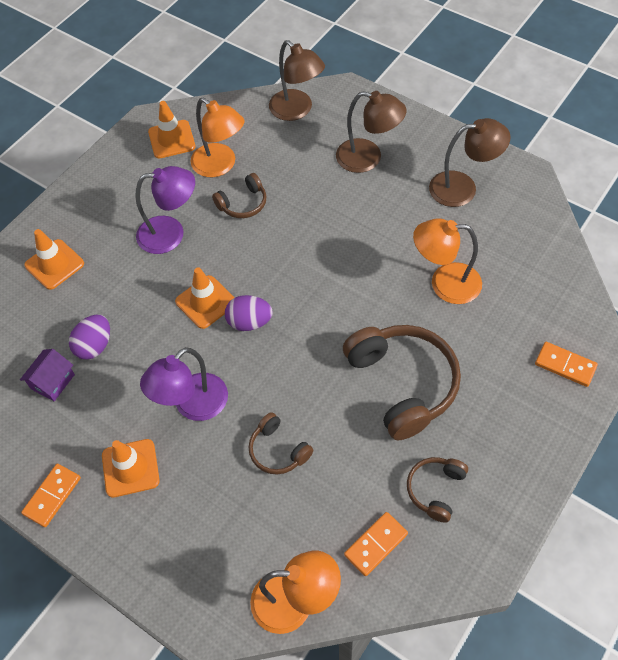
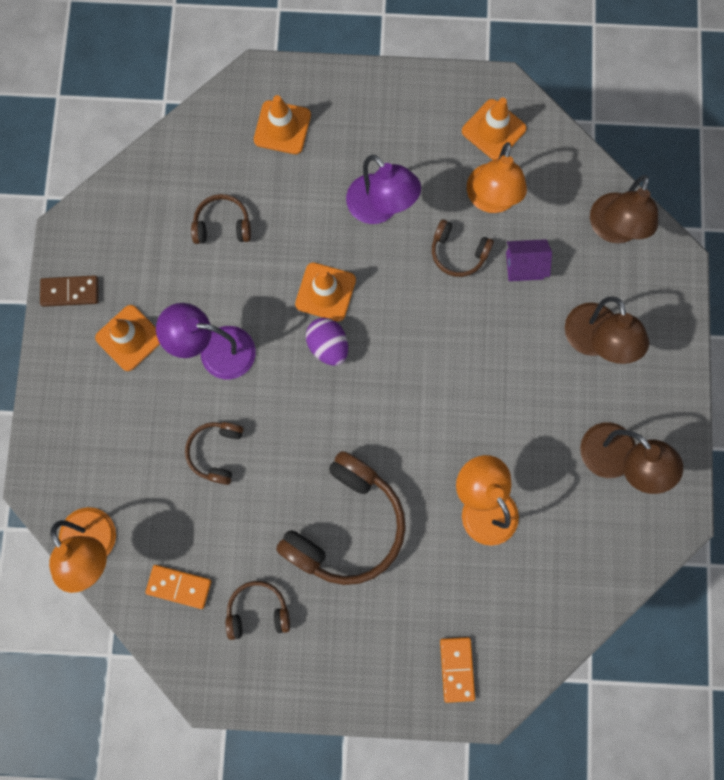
camera: 55 degrees right, 20 degrees up
(52, 496) = (70, 292): orange domino -> brown domino
(53, 382) = (168, 215): purple house -> purple house (524, 265)
(95, 346) = (222, 225): purple egg -> brown headphones

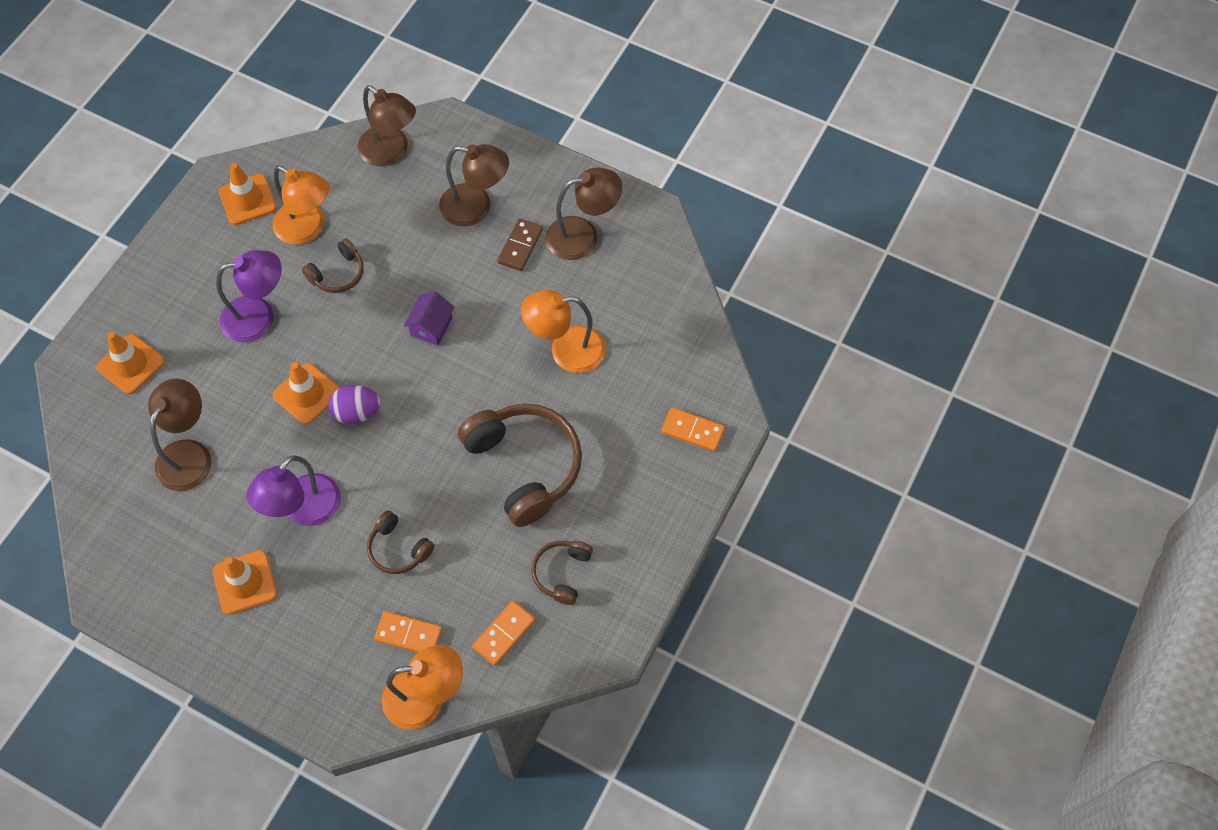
camera: 65 degrees left, 15 degrees down
(70, 292) = (165, 619): brown domino -> brown domino (520, 246)
(143, 502) = (408, 634): none -> orange domino
(222, 225) = (189, 454): brown headphones -> brown lamp
(524, 265) = (381, 229): purple house -> purple house (431, 326)

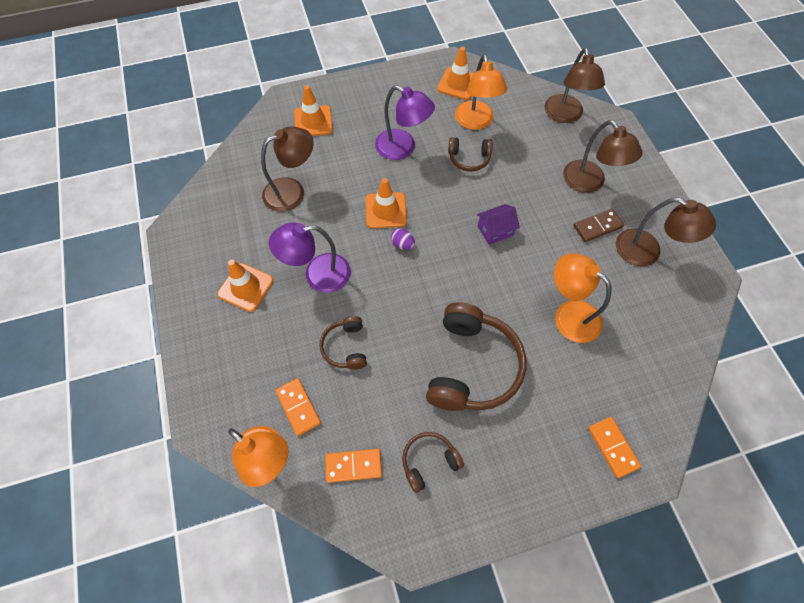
camera: 45 degrees right, 0 degrees up
(357, 412) = (402, 244): purple egg -> purple egg, size x0.64

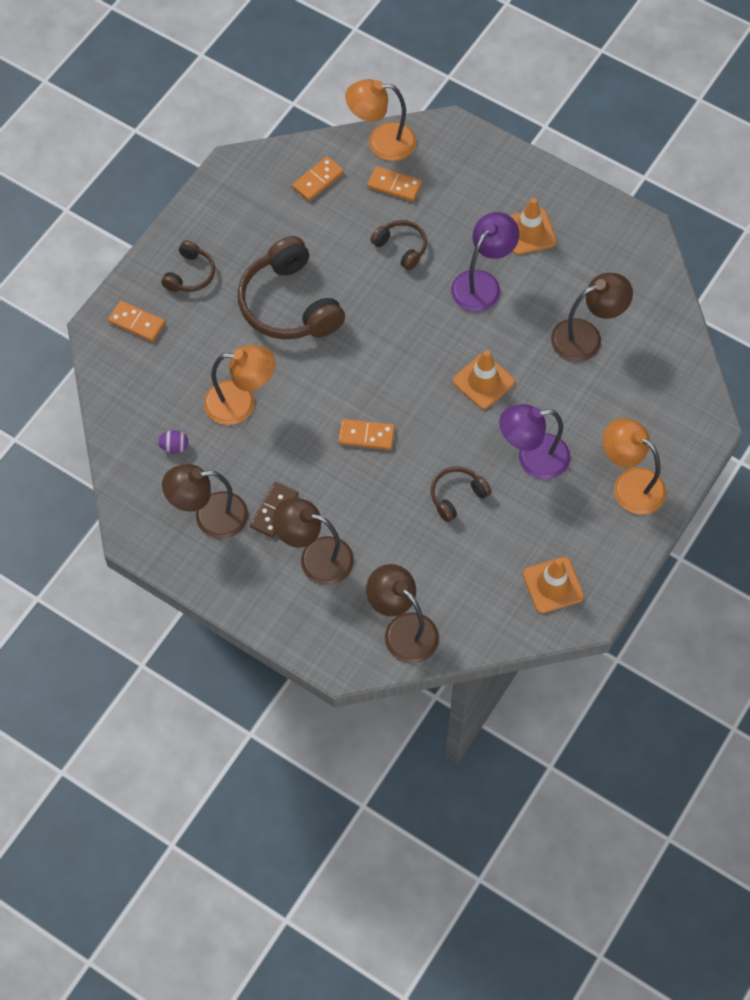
camera: 140 degrees right, 0 degrees up
(292, 191) = (586, 337): brown lamp -> brown lamp turned 135 degrees counterclockwise
(313, 121) = (650, 421): orange traffic cone -> none
(402, 244) = (437, 361): purple egg -> purple egg (174, 447)
(429, 461) = (266, 219): brown headphones -> brown headphones (190, 274)
(476, 122) = (489, 547): orange lamp -> orange lamp (630, 484)
(495, 230) = (366, 435): purple house -> orange domino

